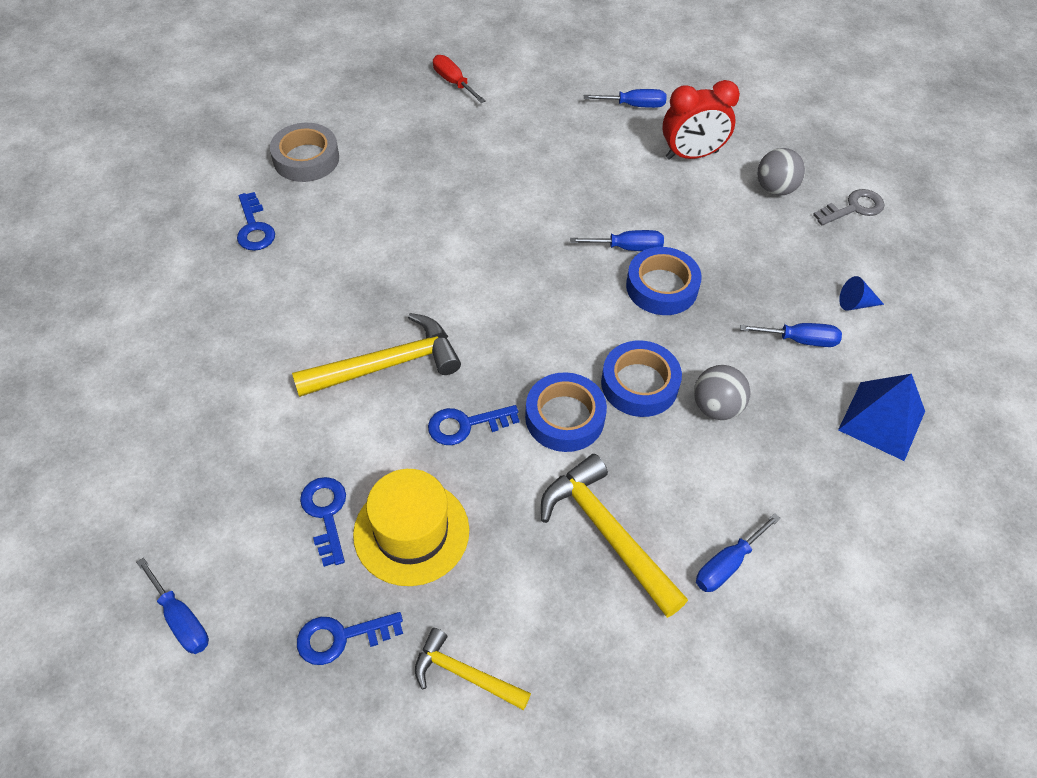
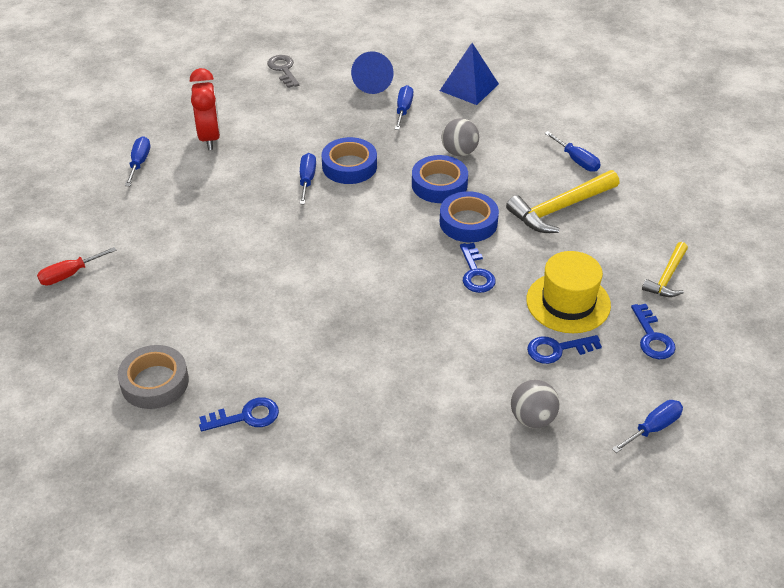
camera: 85 degrees left, 10 degrees down
(387, 365) = (418, 318): yellow hammer -> none
(775, 189) = (256, 101): grey ball -> grey ball (532, 418)
(855, 303) = (373, 82): blue cone -> blue cone, size x1.71

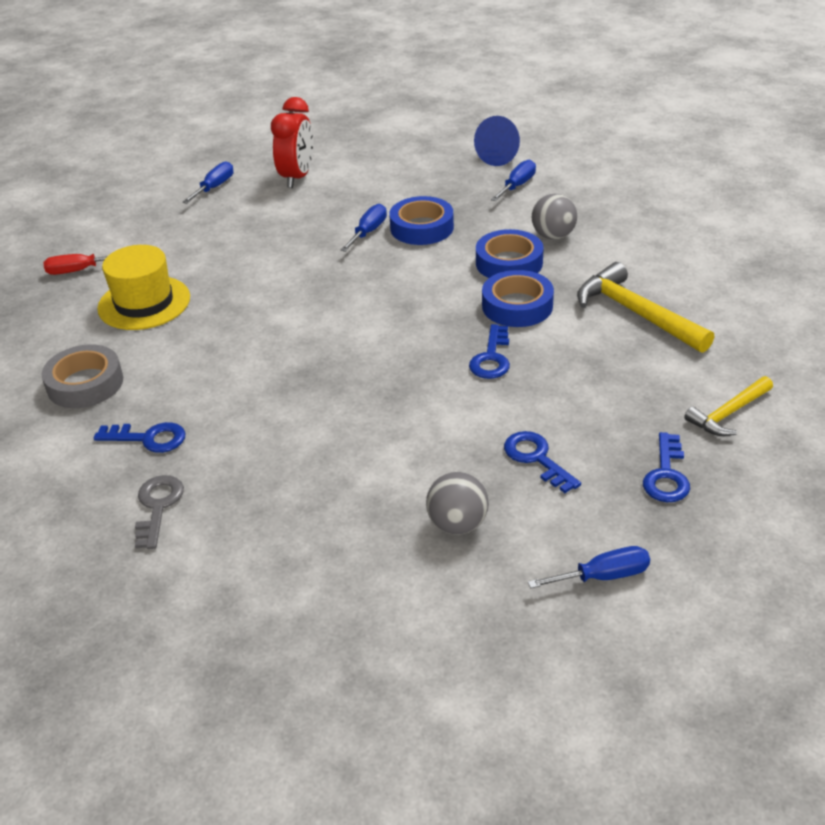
camera: 25 degrees right, 5 degrees down
(283, 69) = (414, 130): grey key -> grey key (158, 507)
(469, 87) = (606, 176): blue pyramid -> none
(557, 349) = (537, 458): blue key -> blue key turned 45 degrees clockwise
(560, 208) = (636, 313): yellow hammer -> yellow hammer turned 60 degrees clockwise
(568, 302) = (582, 412): yellow hat -> yellow hat (144, 303)
(577, 160) = (689, 269): blue screwdriver -> none

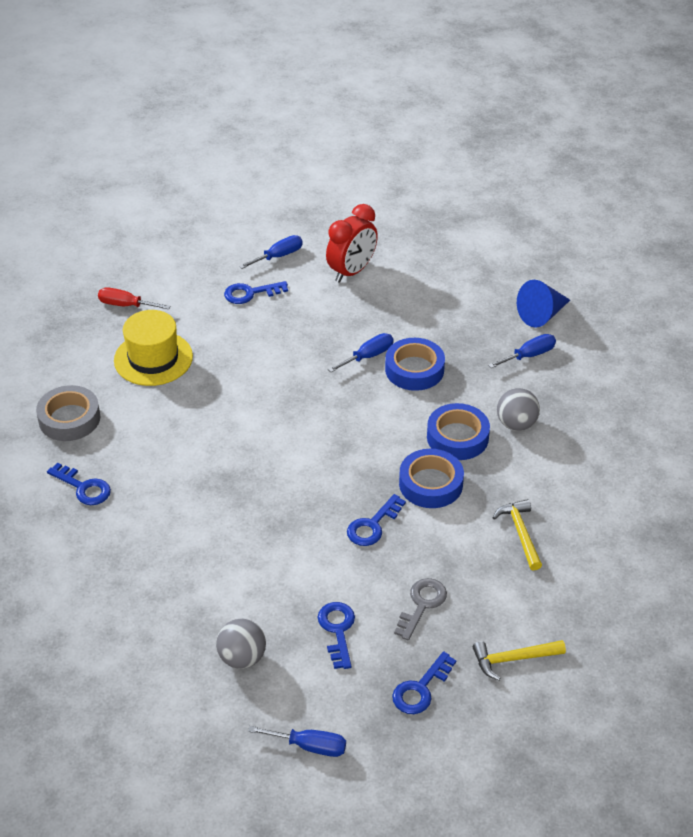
camera: 25 degrees right, 5 degrees up
(158, 507) = (56, 548): grey key -> grey key (422, 605)
(208, 222) = (250, 293): none -> blue key
(636, 313) = (520, 533): yellow hammer -> yellow hammer, size x0.61

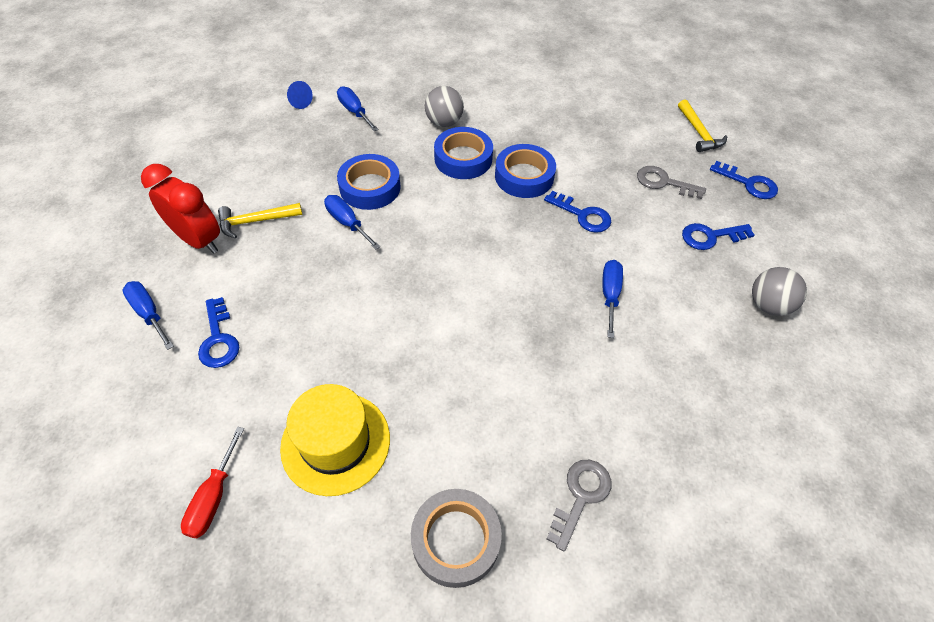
camera: 95 degrees left, 10 degrees up
(83, 487) = (580, 496): blue key -> grey key
(309, 746) = (836, 251): blue screwdriver -> blue screwdriver (610, 295)
(520, 533) = (571, 124): yellow hammer -> yellow hammer (255, 221)
(542, 315) = (298, 101): blue cone -> blue cone, size x0.58

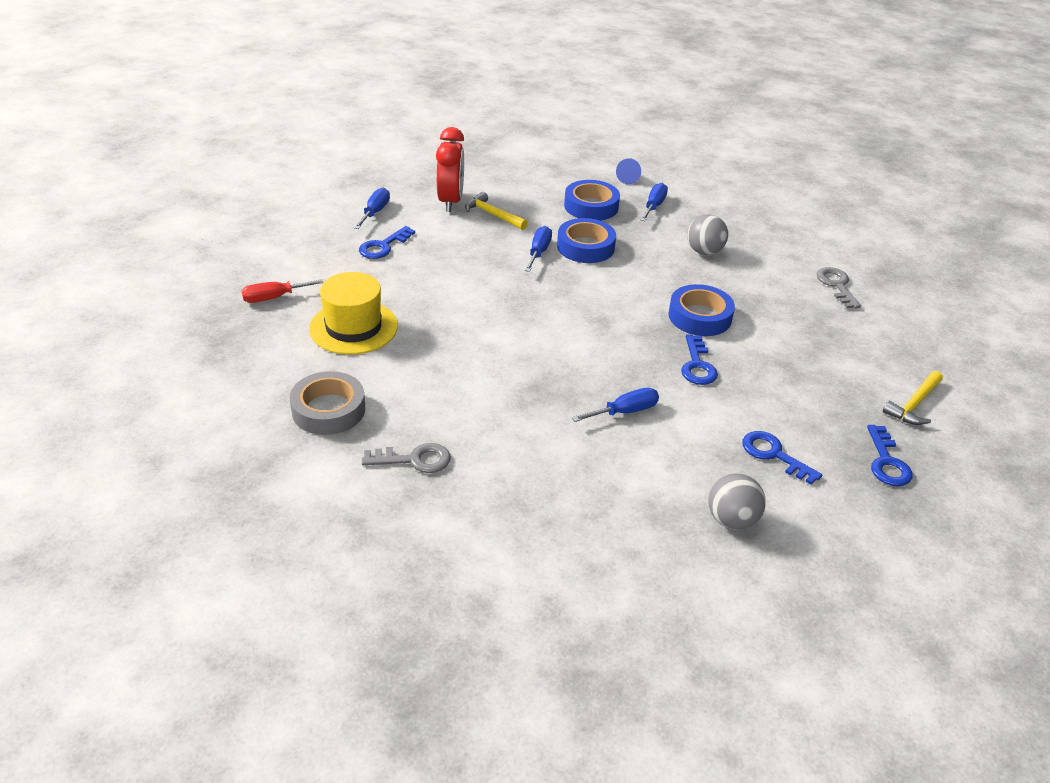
camera: 55 degrees right, 15 degrees down
(463, 159) = (676, 277): blue tape -> blue tape (591, 206)
(664, 182) = (806, 402): grey key -> grey key (837, 285)

